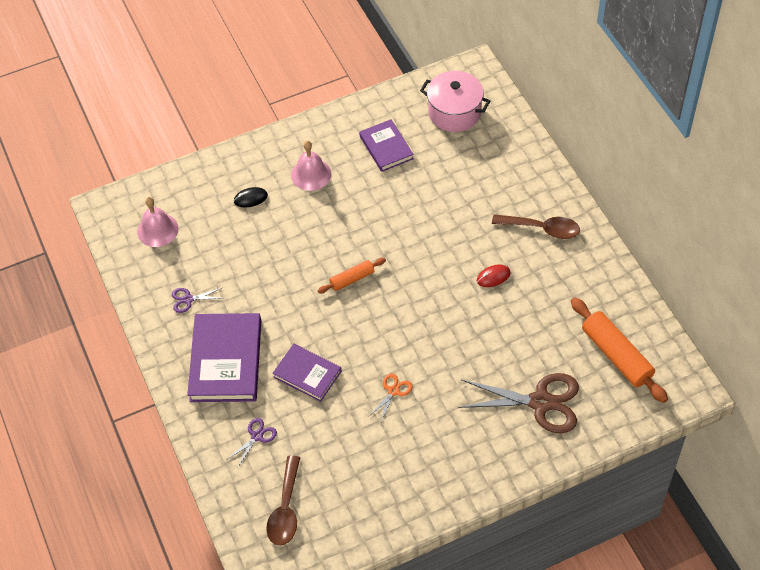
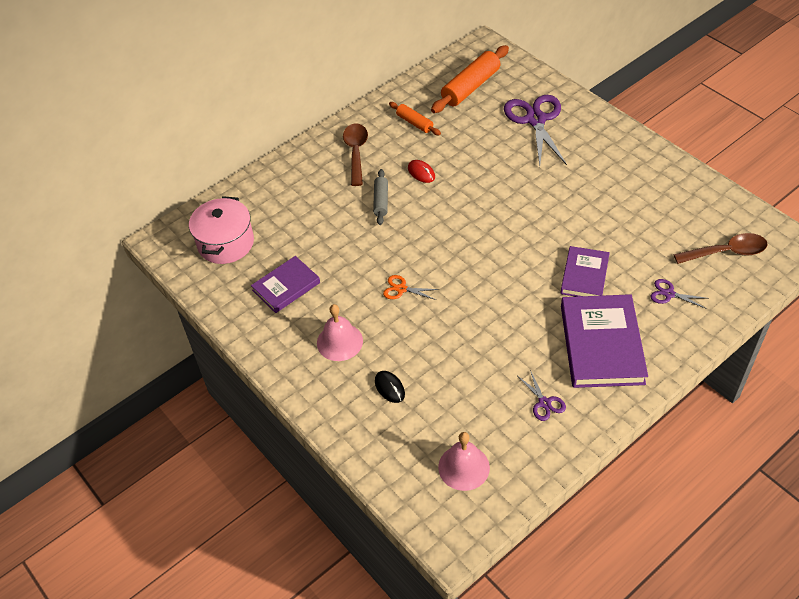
camera: 105 degrees left, 5 degrees down
(226, 360) = (601, 344): purple book -> purple book turned 75 degrees counterclockwise
(352, 279) = (463, 271): orange rolling pin -> orange rolling pin (414, 123)
(393, 391) = (571, 210): orange scissors -> orange scissors (401, 289)
(465, 235) = (381, 201): none -> grey rolling pin
(540, 402) = (535, 120): brown scissors -> purple scissors

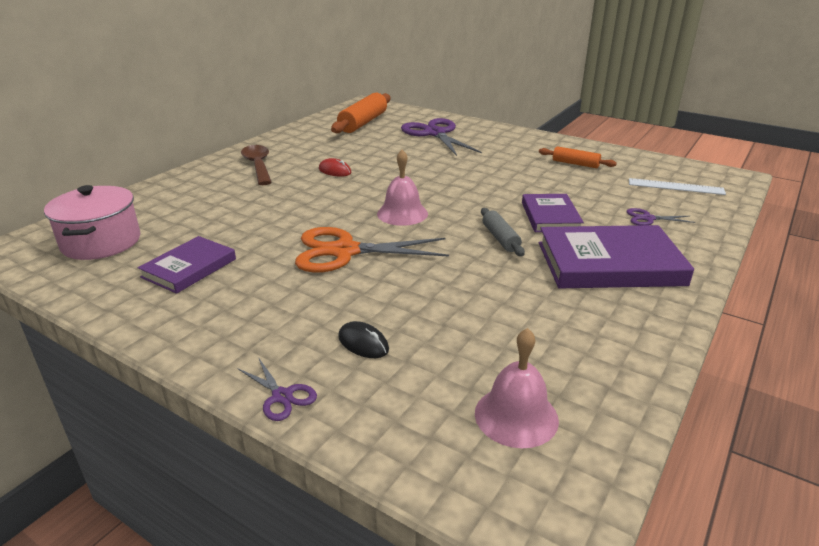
camera: 20 degrees left, 20 degrees down
(339, 342) = (276, 308): pink bell -> pink bell (402, 213)
(381, 201) = (296, 192): grey rolling pin -> grey rolling pin (500, 238)
(401, 289) = (345, 251): orange scissors -> orange scissors, size x2.16
(414, 123) = (316, 144): orange rolling pin -> orange rolling pin (575, 164)
(544, 403) = (581, 324): purple scissors -> purple scissors (282, 396)
(601, 344) = (609, 264): purple book -> purple book turned 75 degrees counterclockwise
(726, 252) = (675, 186): brown spoon -> white ruler

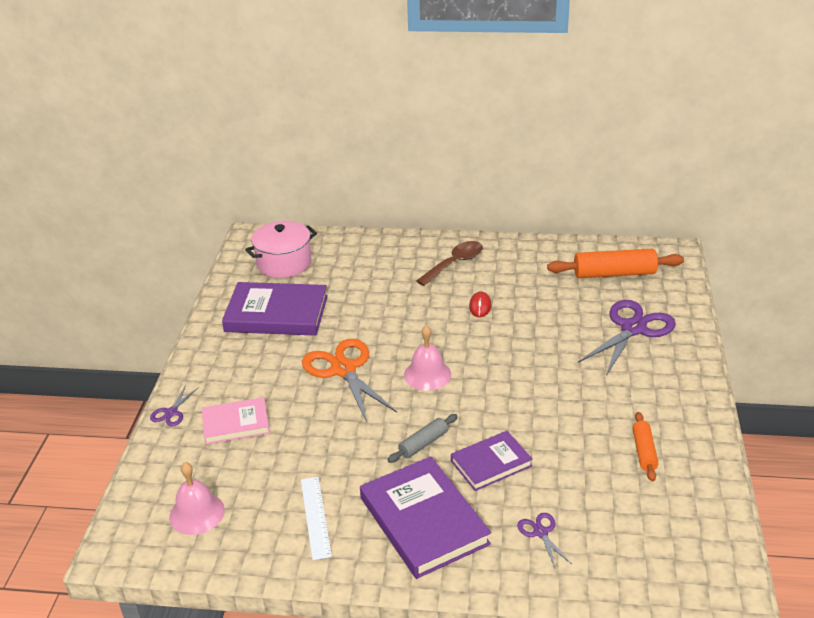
camera: 65 degrees right, 5 degrees up
(189, 268) = (276, 314): purple book -> purple book, size x1.67
(363, 343) = (236, 423): black mouse -> pink book
(675, 186) = (649, 544): white ruler -> white ruler (315, 517)

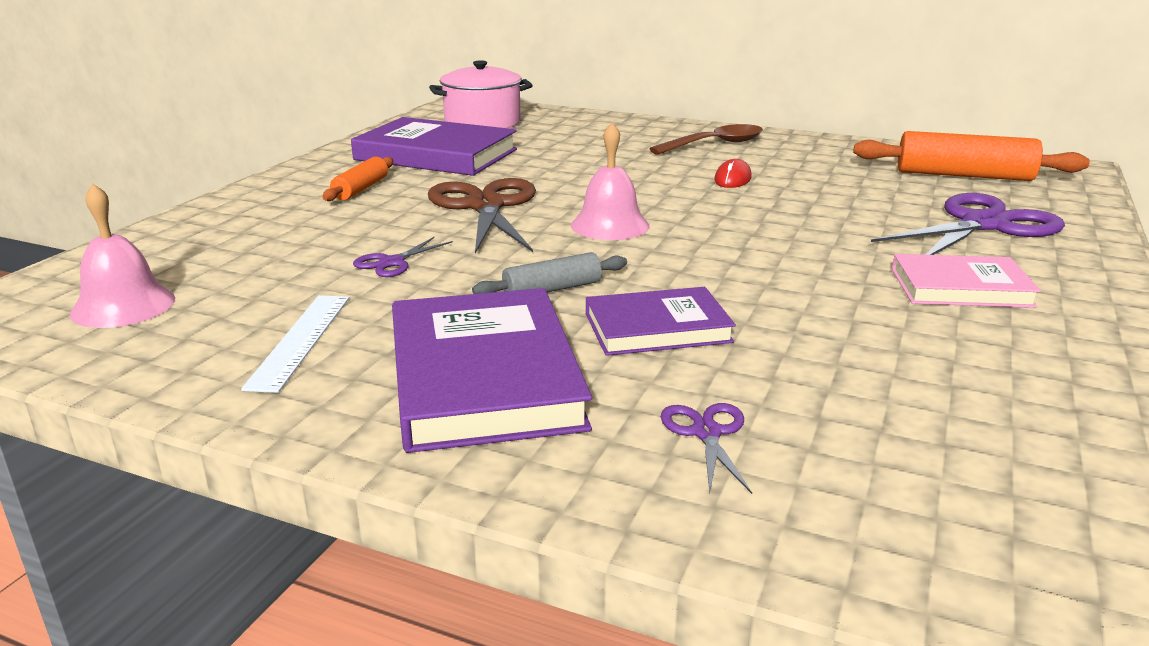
camera: 15 degrees right, 10 degrees down
(171, 412) = (208, 211): purple scissors -> purple scissors (392, 262)
(236, 423) = (283, 231): pink book -> pink book (960, 287)
(343, 370) = (485, 206): orange scissors -> brown scissors
(644, 451) = (972, 359): orange rolling pin -> orange rolling pin (361, 189)

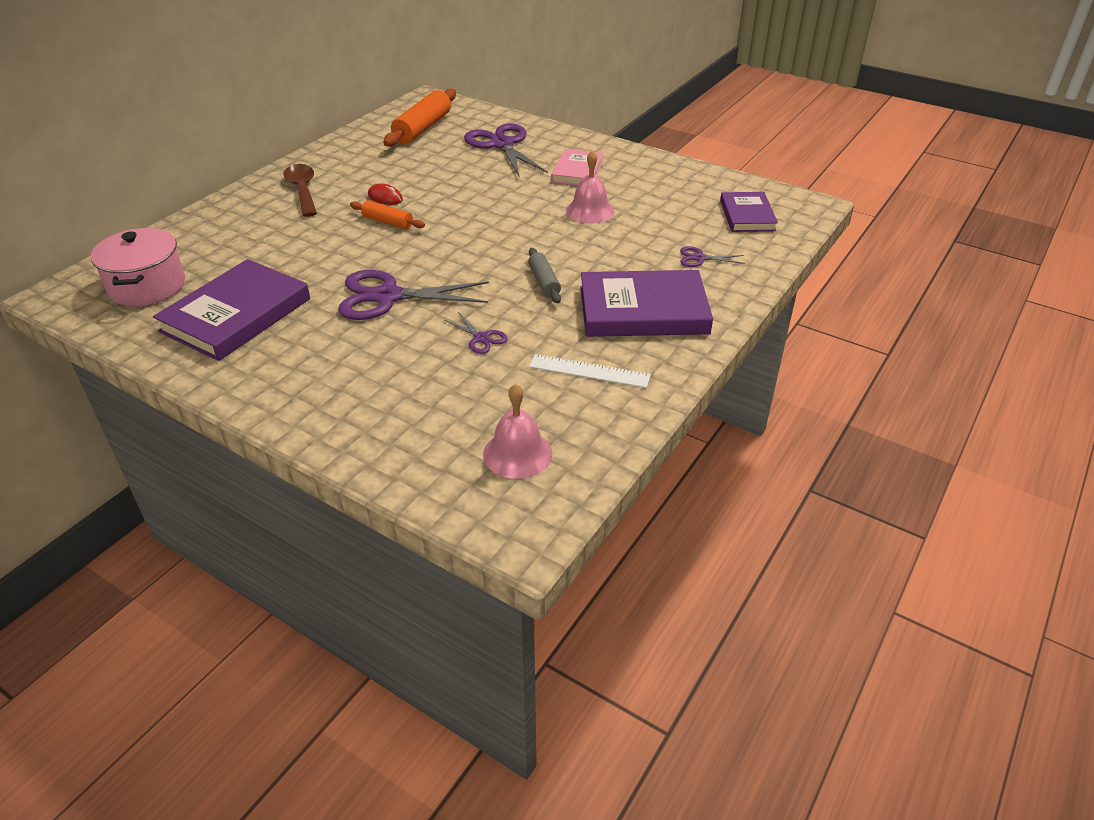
camera: 80 degrees left, 15 degrees up
(361, 189) = (311, 355): orange rolling pin -> orange rolling pin (387, 222)
(485, 206) = (388, 297): brown scissors -> purple scissors
(610, 225) = (450, 252): pink bell -> pink bell (590, 211)
(657, 328) = (601, 256): purple book -> purple book (747, 215)

